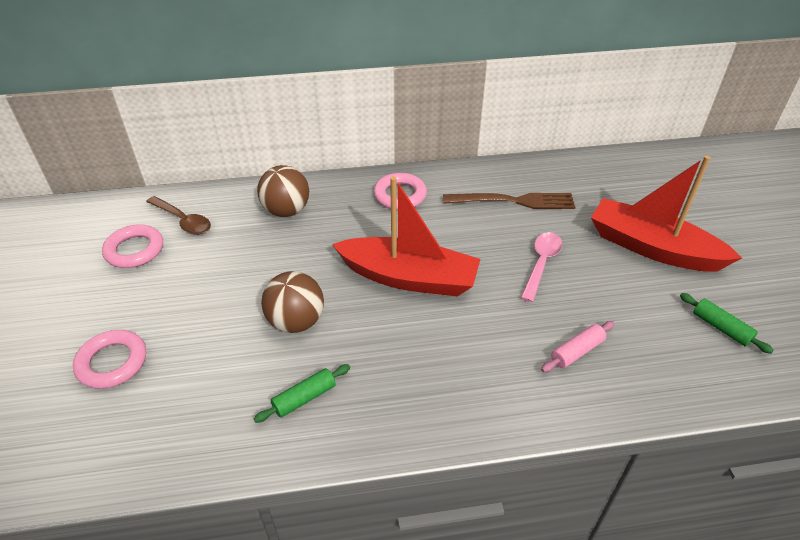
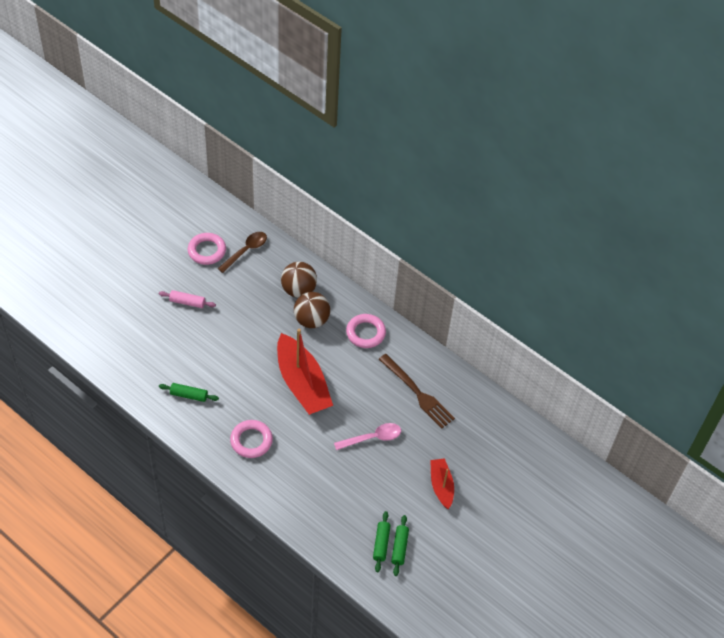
camera: 45 degrees right, 10 degrees up
(112, 362) = (140, 307): pink ring -> pink ring (251, 441)
(183, 220) = (245, 251): brown spoon -> brown spoon turned 135 degrees counterclockwise
(296, 322) = (227, 357): brown ball -> brown ball (311, 320)
(576, 351) = (319, 489): pink rolling pin -> pink rolling pin (187, 302)
(652, 248) = (441, 486): red boat -> red boat, size x0.54
(705, 341) = (381, 544): none -> green rolling pin

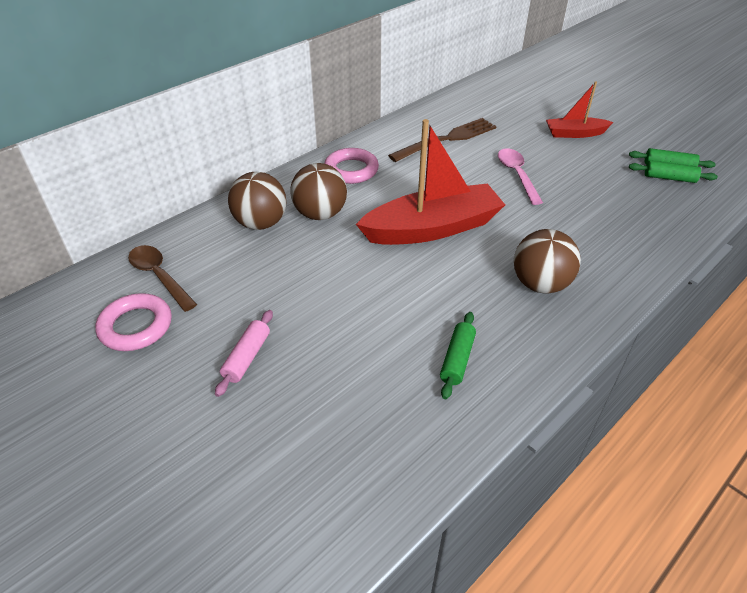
camera: 80 degrees left, 10 degrees down
(251, 441) = (540, 284): pink ring -> brown ball

